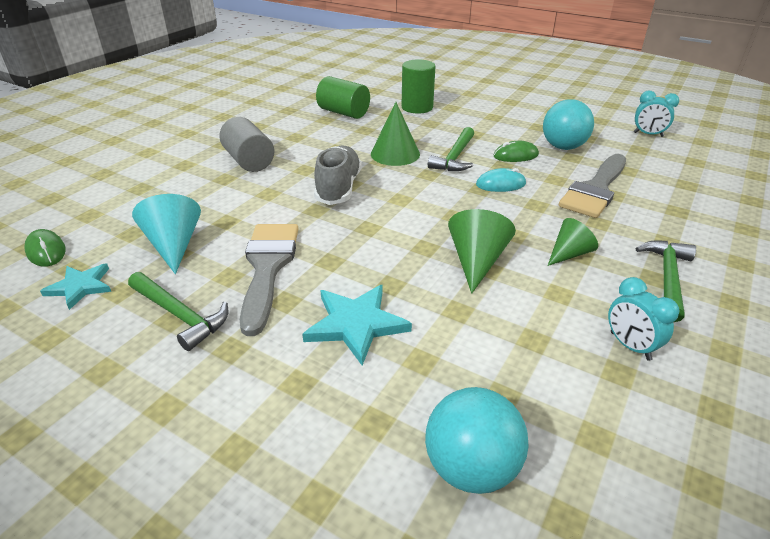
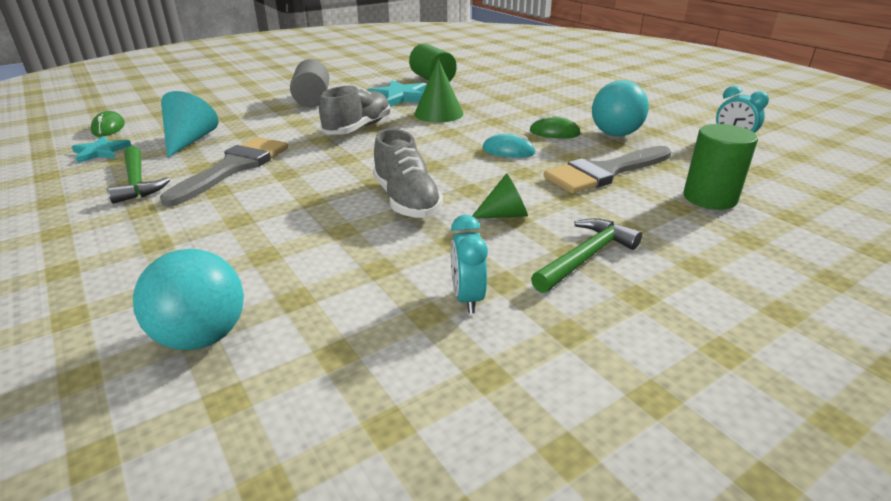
camera: 25 degrees right, 5 degrees down
(356, 324) = (248, 218): turquoise star -> turquoise star (399, 97)
(417, 107) = (505, 84): green cylinder -> green cylinder (709, 198)
(455, 157) = (491, 124): green hammer -> none
(476, 261) = (406, 201): green cone -> grey shoe

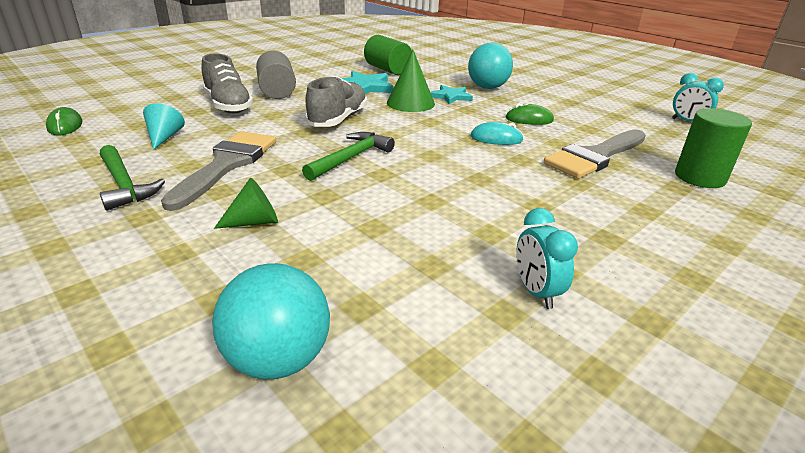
camera: 10 degrees left, 0 degrees up
(101, 152) = (67, 152): turquoise star -> turquoise star (451, 96)
(189, 141) = (164, 137): turquoise cone -> turquoise cone, size x0.66
(406, 201) = (424, 192): grey shoe -> grey shoe (228, 105)
(504, 215) = (526, 202): green cone -> green cone (254, 222)
(585, 257) = (624, 242): green hammer -> green hammer (350, 158)
(615, 134) = (584, 119): turquoise ball -> turquoise ball (487, 87)

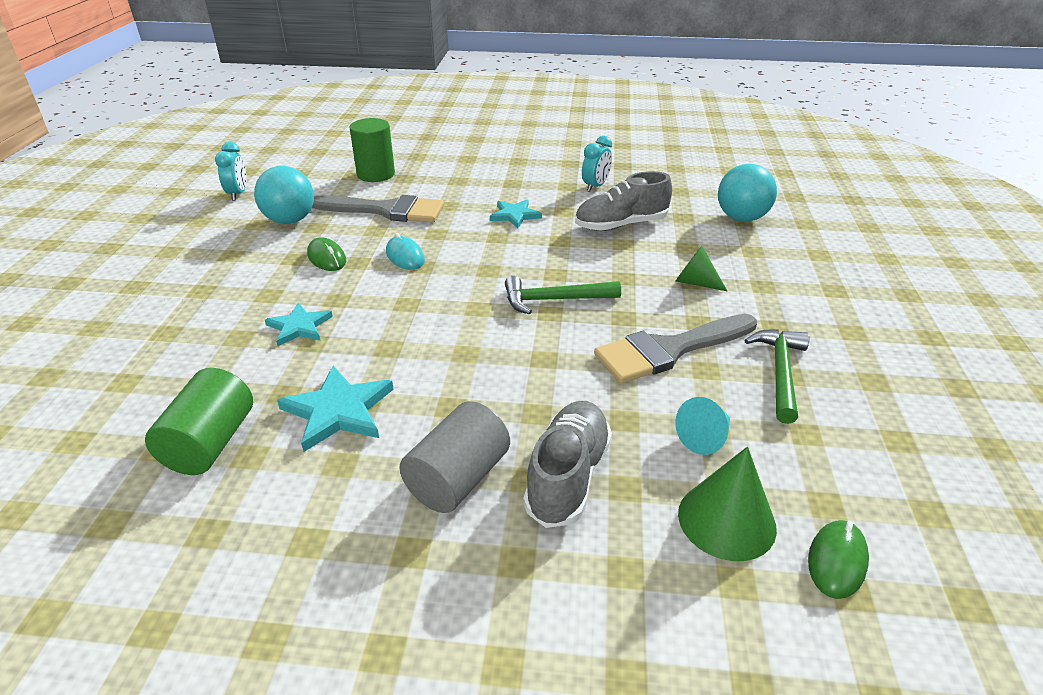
camera: 130 degrees left, 5 degrees up
(338, 120) = (483, 358): grey shoe -> grey shoe (621, 225)
(410, 103) = (361, 341): green cone -> green cone (726, 520)
(487, 87) = (227, 318): turquoise ball -> turquoise ball (290, 220)
(514, 203) = (515, 215): none -> turquoise star

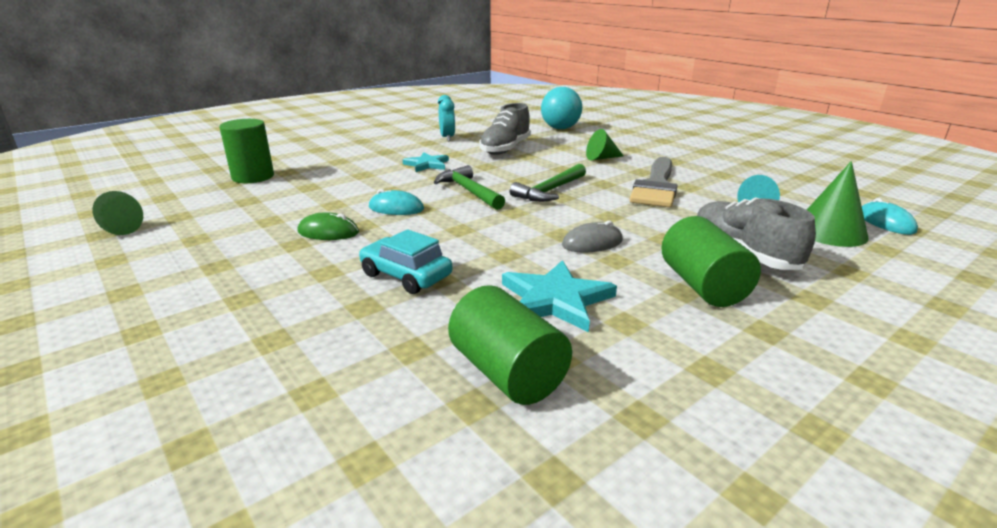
camera: 45 degrees left, 10 degrees down
(238, 194) = (118, 229): turquoise clock -> green cone
(290, 220) = (230, 225): turquoise ball -> none
(299, 327) = (406, 275): turquoise star -> turquoise car
(387, 210) = (316, 191): grey brush -> none
(458, 478) = (703, 286): grey cylinder -> green cylinder
(468, 378) = (592, 243): none -> grey mouse
(780, 373) = (717, 175): green hammer -> green hammer (469, 191)
(836, 561) = (885, 222): green mouse -> turquoise mouse

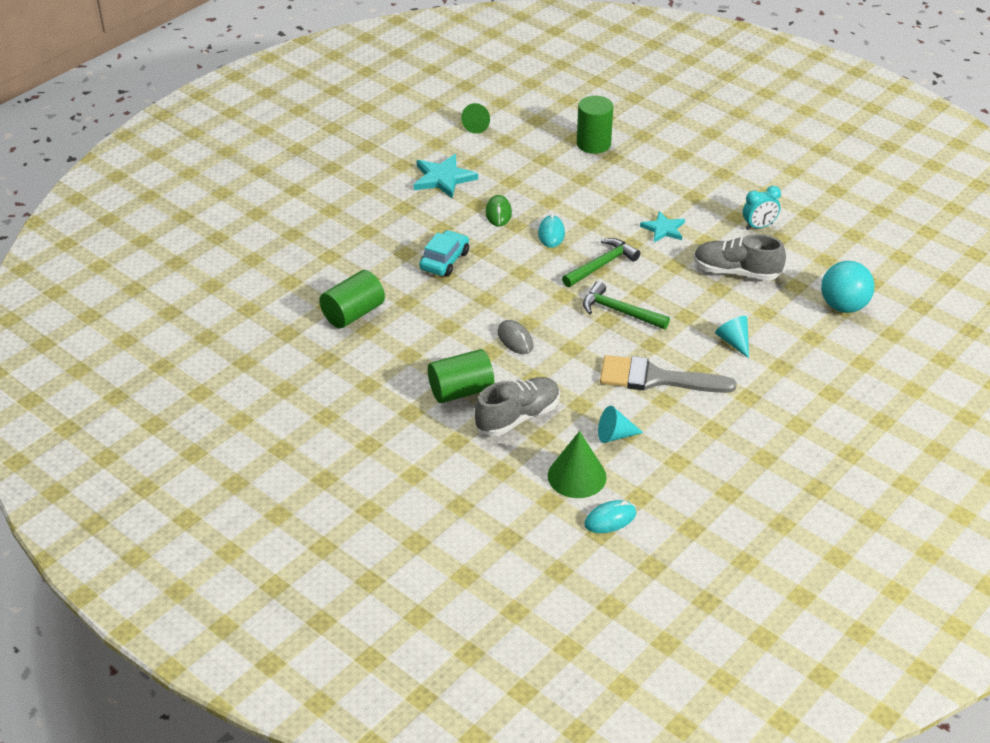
camera: 80 degrees right, 15 degrees up
(555, 299) = (429, 325): turquoise star -> turquoise star (443, 178)
(601, 158) = (733, 342): green cone -> turquoise cone

